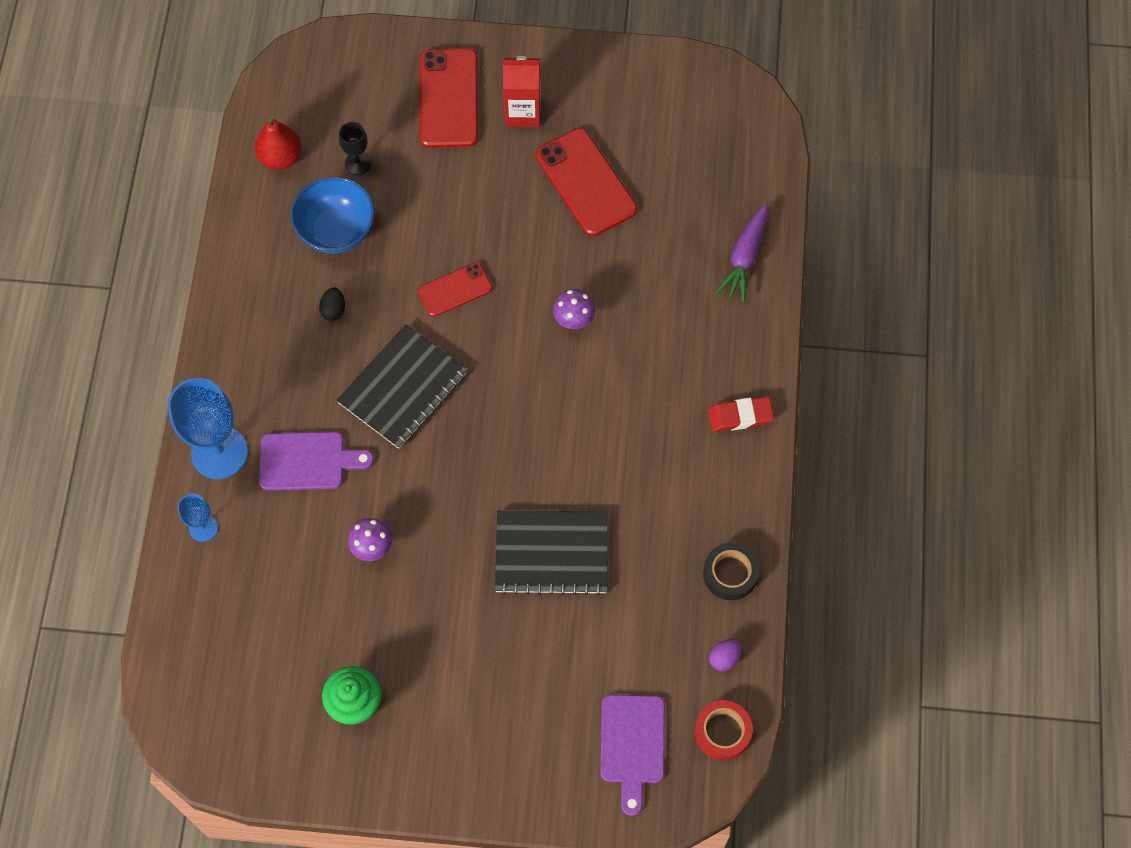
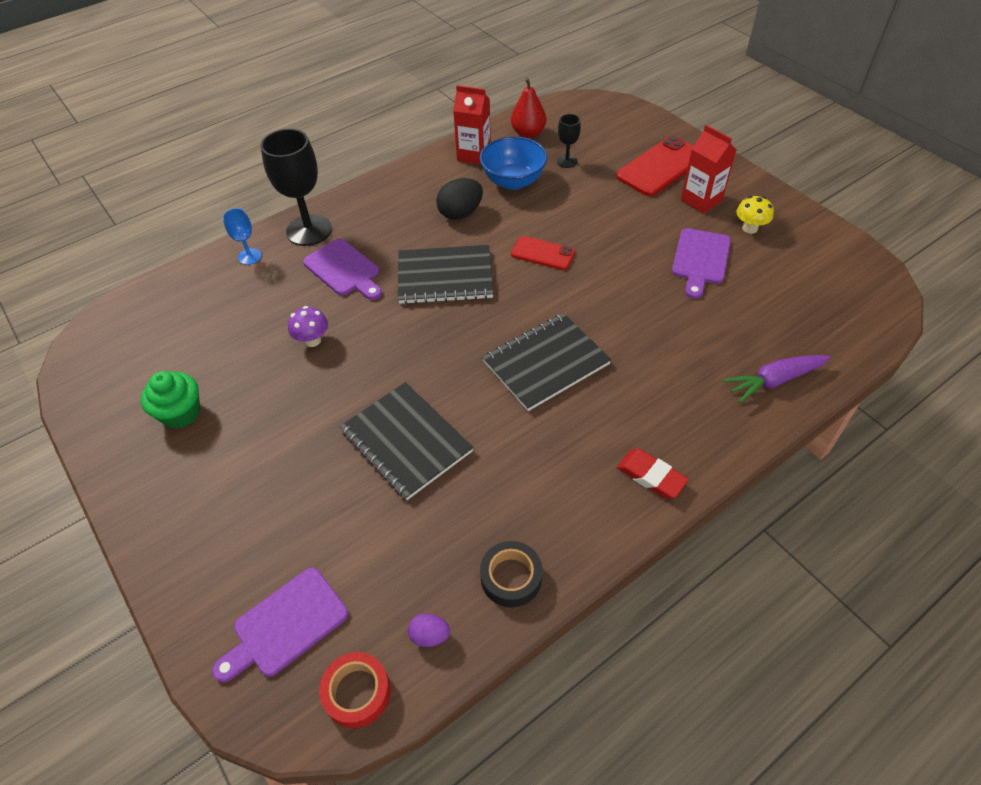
camera: 50 degrees right, 15 degrees down
(219, 452) = (309, 230): blue goblet -> black goblet
(261, 230) = (474, 155): none -> red carton
(333, 310) = (460, 213): black egg -> black egg, size x1.78
(574, 319) = (599, 323): purple mushroom -> none
(575, 393) = (546, 363): none -> black notebook
(585, 182) = (700, 259): red phone -> purple cutting board
(591, 112) = (750, 228): none -> yellow mushroom

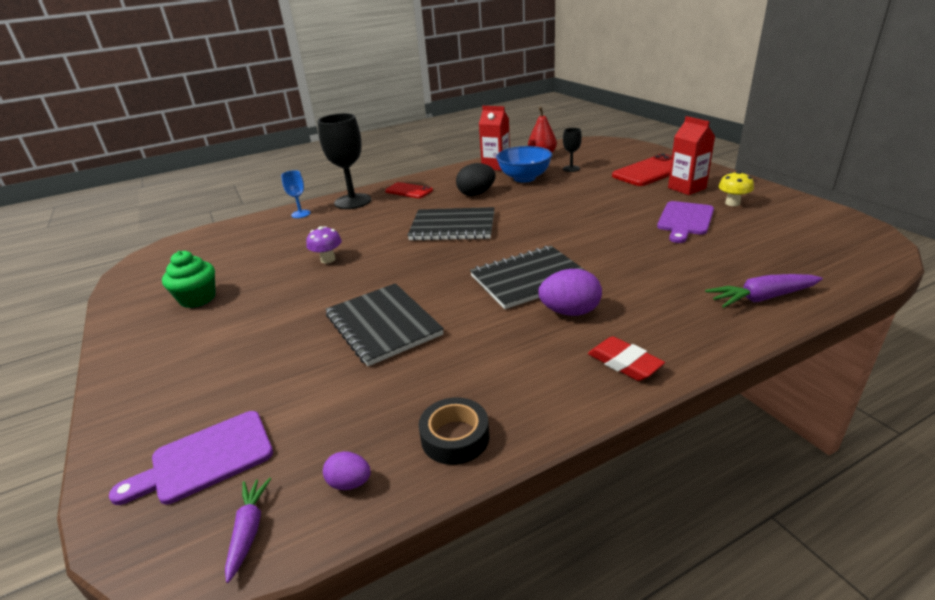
camera: 10 degrees right, 20 degrees down
(344, 269) = (371, 221): purple cutting board -> none
(357, 692) = (249, 530): red tape -> purple carrot
(543, 253) = (540, 215): red phone -> red phone (409, 191)
(593, 410) = (570, 312): none -> purple egg

